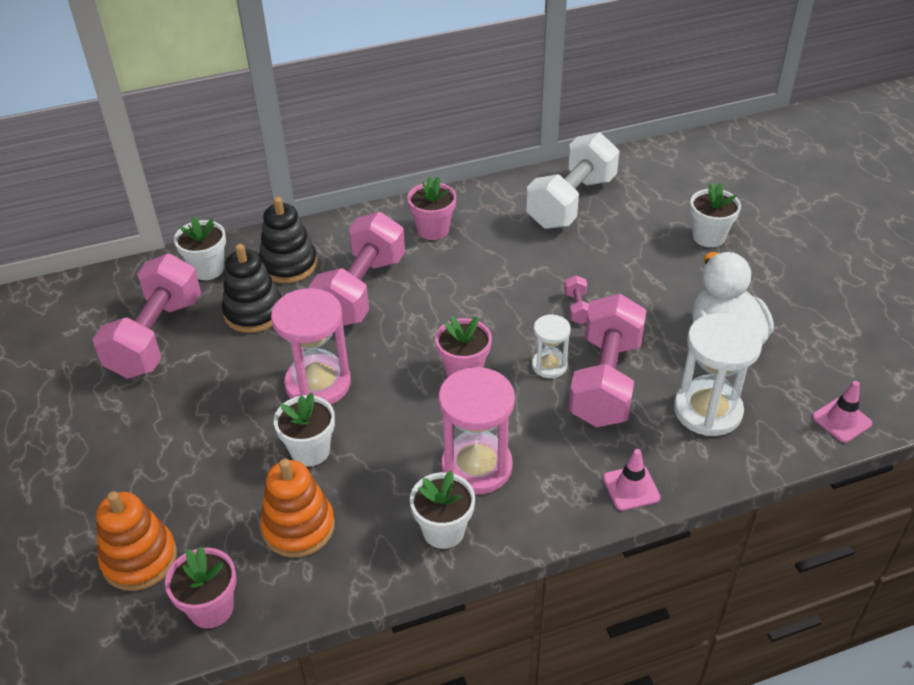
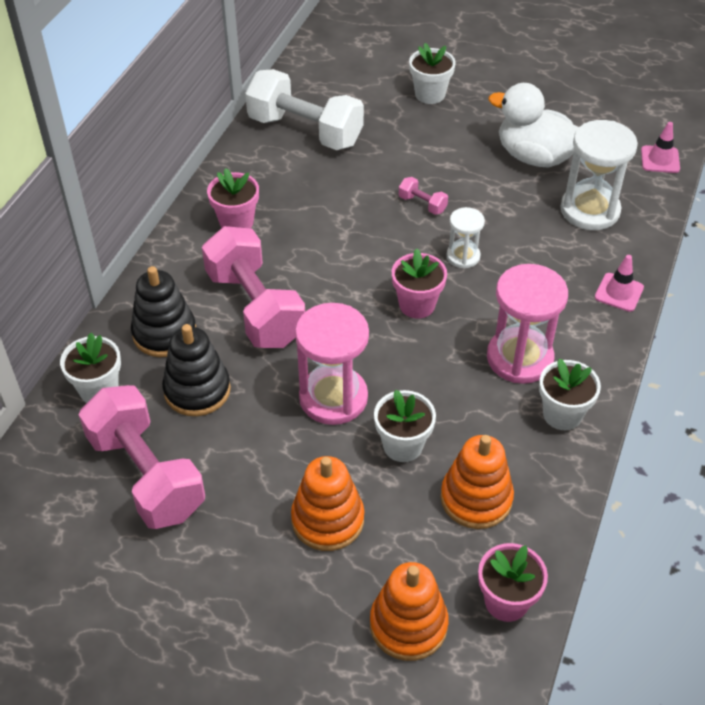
camera: 50 degrees left, 5 degrees up
(199, 452) = (327, 520): none -> orange stacking toy
(571, 202) = (305, 131): white dumbbell -> white dumbbell turned 45 degrees counterclockwise
(605, 381) = (510, 239): pink dumbbell -> none

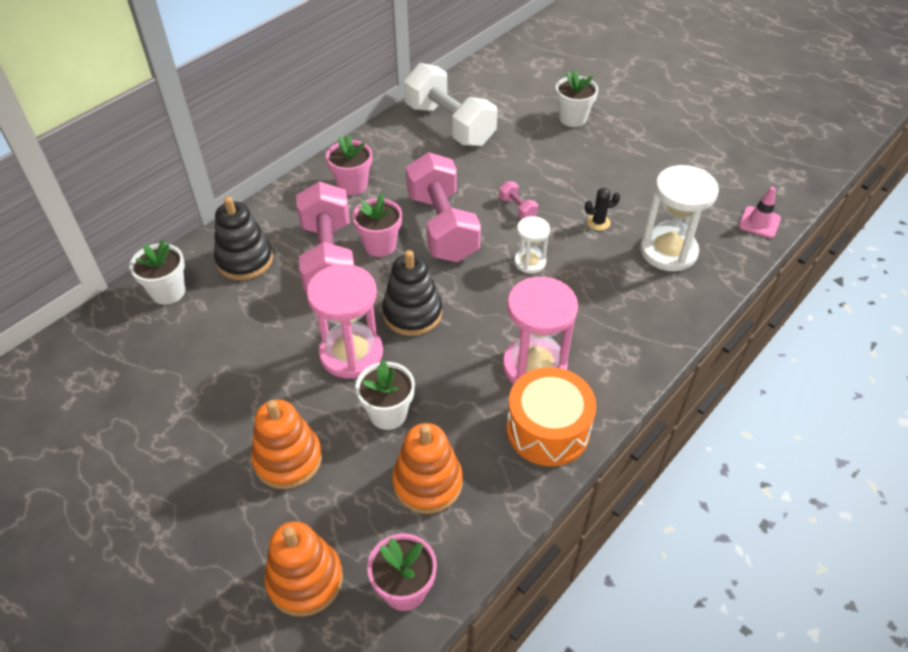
camera: 20 degrees right, 0 degrees up
(146, 475) = (164, 373): pink dumbbell -> pink dumbbell (442, 227)
(197, 390) = (244, 314): black stacking toy -> black stacking toy (412, 313)
(417, 305) = (466, 293): pink flower pot -> pink flower pot (380, 245)
(509, 198) = (598, 222): none -> black cactus
(534, 157) = (640, 192): white duck -> none
(562, 414) = (548, 429): white flower pot -> orange drum
(619, 292) = (659, 332): pink traffic cone -> none

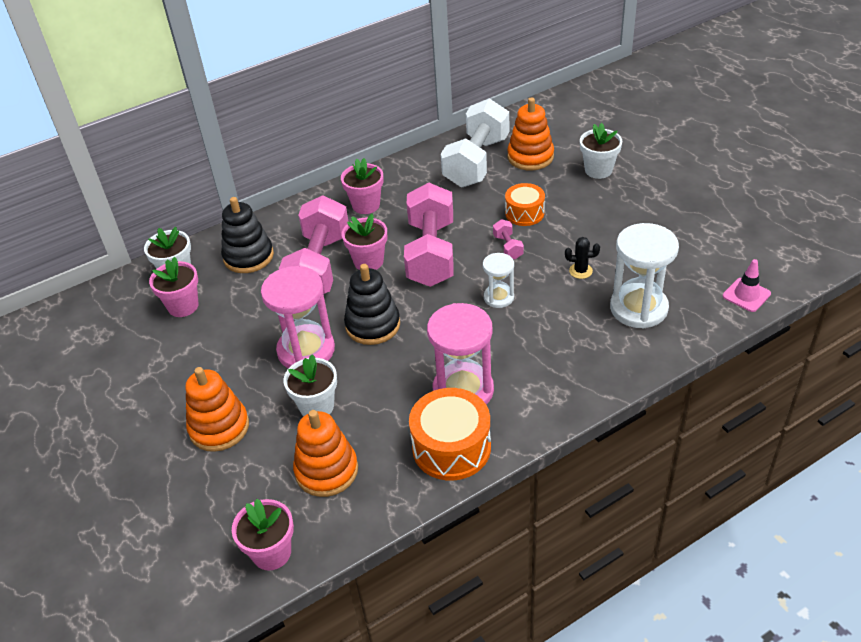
camera: 20 degrees right, 5 degrees down
(190, 328) = (183, 306): none -> pink flower pot
(305, 580) = (195, 526): orange stacking toy -> orange stacking toy (530, 157)
(449, 125) = (476, 162): white dumbbell -> white dumbbell turned 45 degrees clockwise
(519, 171) = (524, 213): none -> orange drum

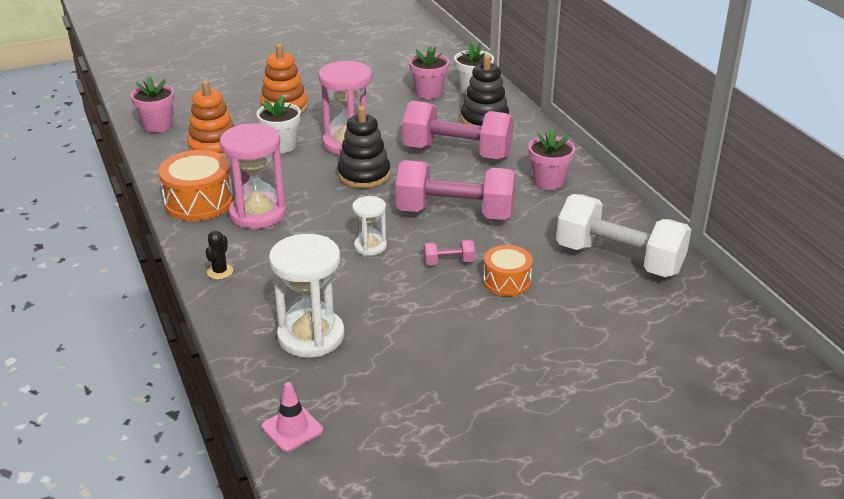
camera: 95 degrees right, 10 degrees down
(368, 261) = (455, 178): pink flower pot -> none
(530, 157) = (624, 302): orange stacking toy -> none
(580, 271) = (389, 306): black cactus -> black cactus (220, 271)
(598, 170) = (585, 355): white flower pot -> none

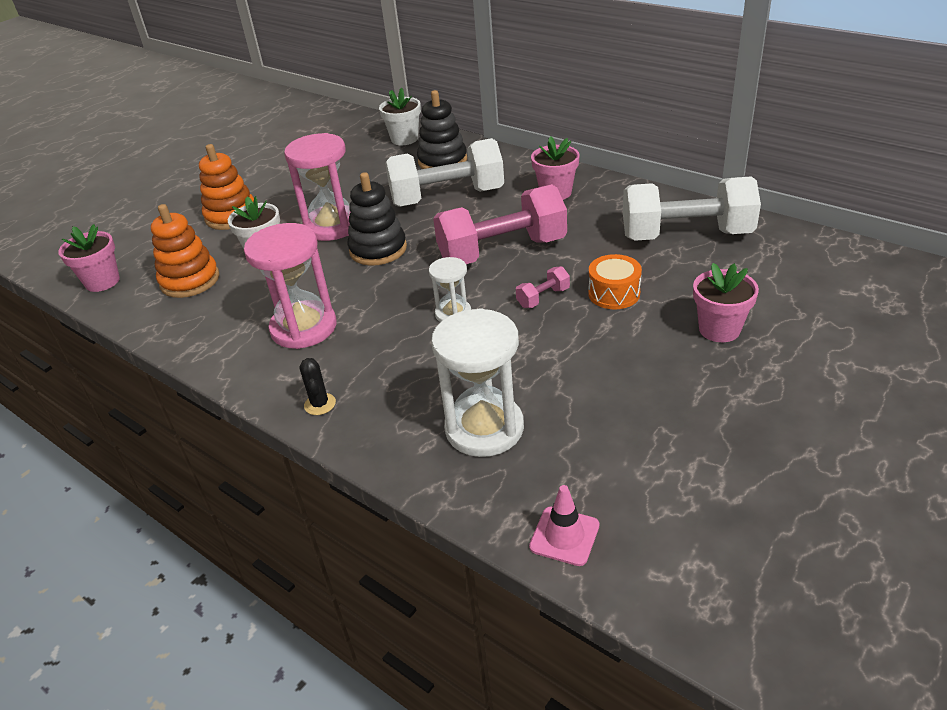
camera: 25 degrees left, 5 degrees up
(199, 202) = (225, 341): orange drum -> none
(429, 93) = (366, 155): pink flower pot -> pink flower pot (719, 329)
(457, 153) = (447, 197): pink dumbbell -> white dumbbell

